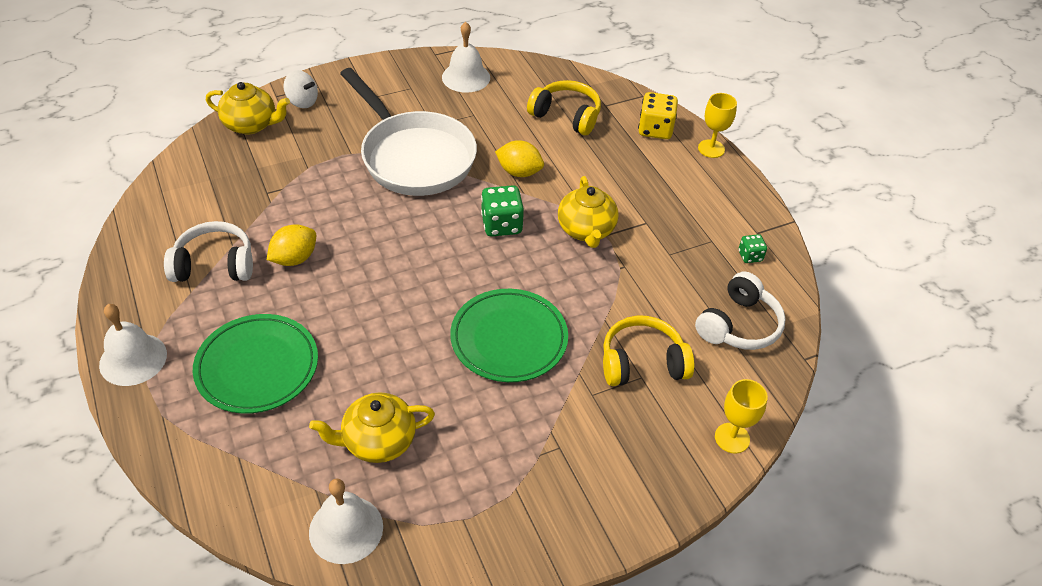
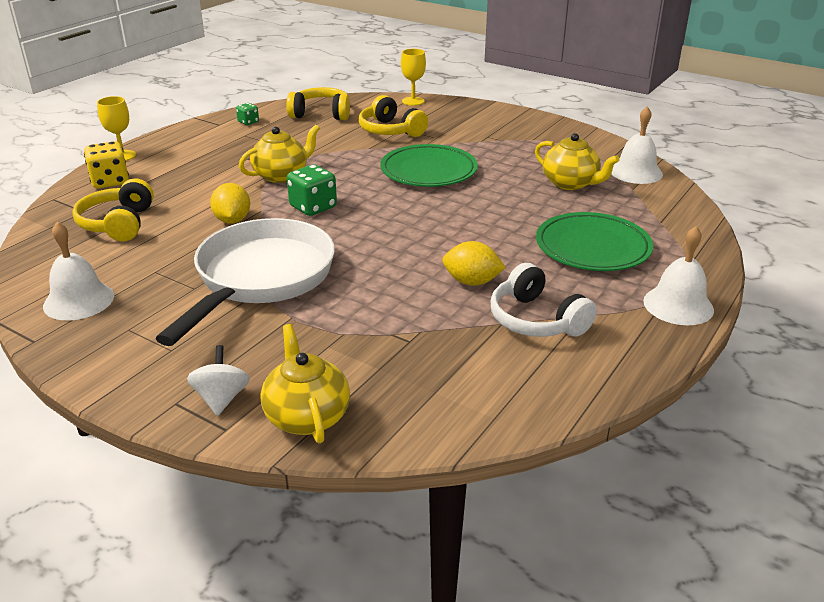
camera: 120 degrees left, 15 degrees down
(738, 325) = (321, 114): white headphones -> yellow headphones

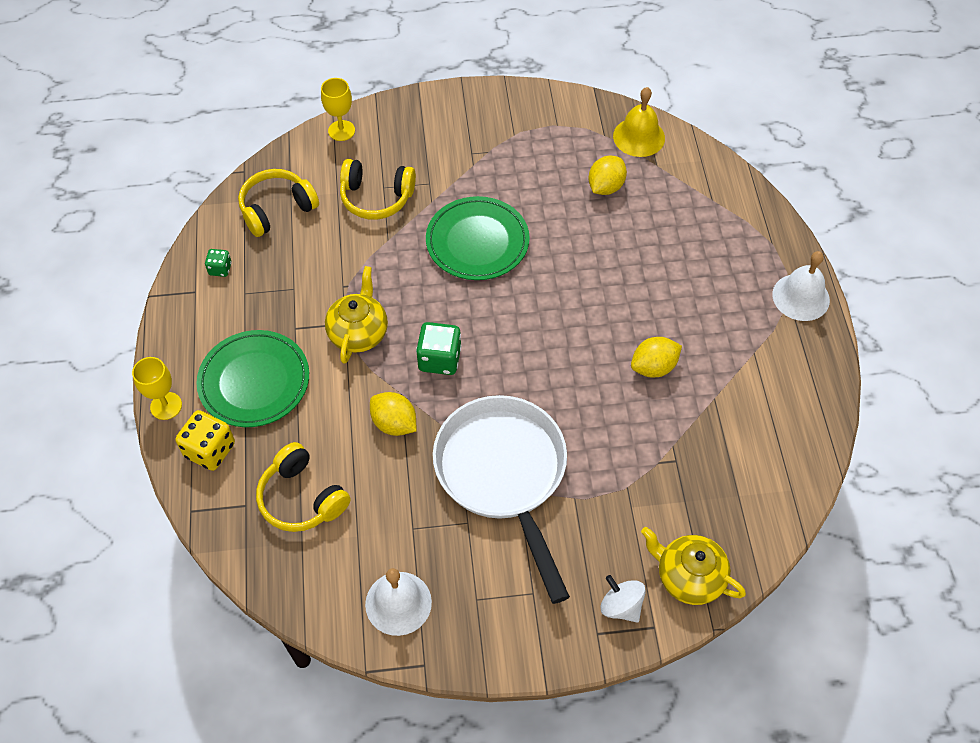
camera: 40 degrees left, 25 degrees up
(536, 320) = (732, 378): white headphones -> none
(570, 183) = (605, 187): yellow teapot -> yellow lemon
(592, 247) = (695, 266): green plate -> green plate (254, 381)
(636, 172) = (639, 137): white bell -> yellow bell

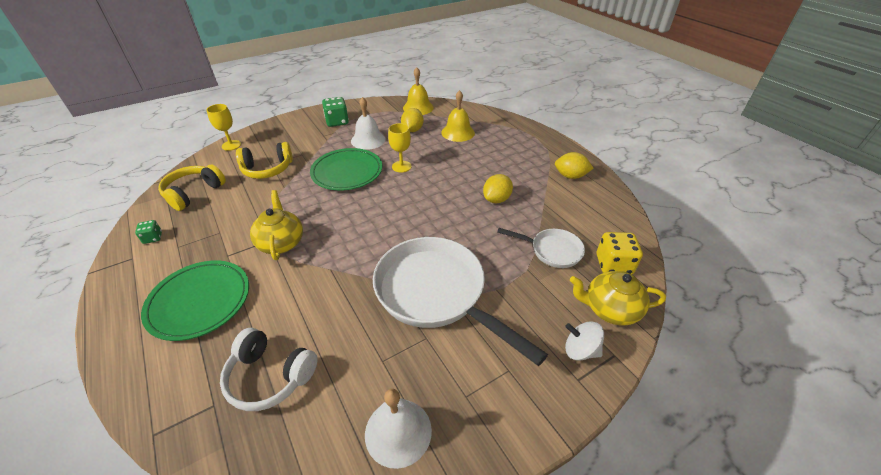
camera: 25 degrees left, 15 degrees down
(166, 406) = (113, 349): yellow goblet -> yellow goblet (401, 166)
(210, 450) = (165, 370): yellow dice -> yellow dice (613, 265)
(302, 498) = (270, 376): yellow headphones -> white headphones
(394, 423) = (333, 290): yellow lemon -> yellow lemon (570, 176)
(439, 359) = (350, 239): green dice -> green dice (337, 122)
(671, 217) = (458, 132): none -> yellow bell
(674, 474) = (552, 250): none -> white pan
(801, 297) = (552, 145): white bell -> white bell (368, 140)

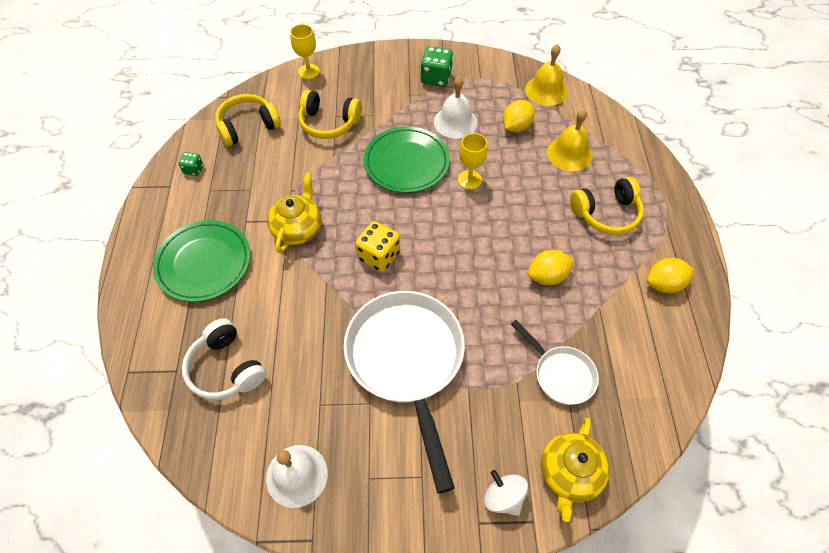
camera: 30 degrees right, 15 degrees up
(505, 154) = (606, 213): none -> yellow headphones
(570, 176) = (663, 284): yellow lemon -> yellow lemon turned 60 degrees counterclockwise
(610, 309) = (569, 474): yellow teapot -> yellow teapot turned 105 degrees counterclockwise
(613, 265) = (617, 427): yellow dice -> yellow dice (379, 256)

